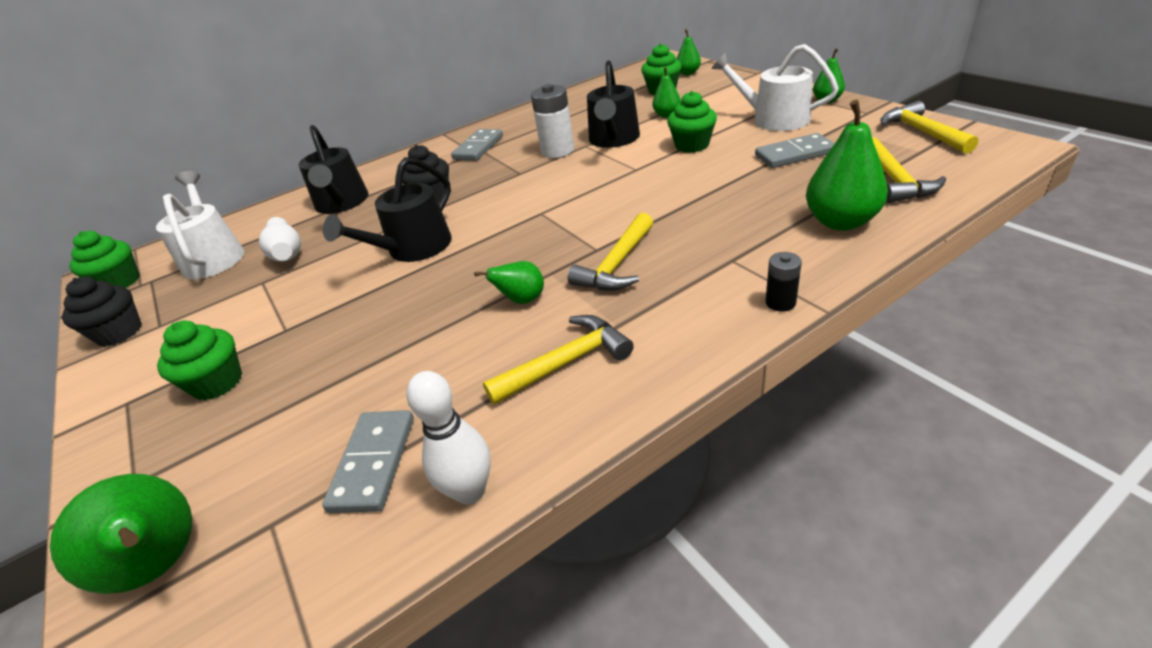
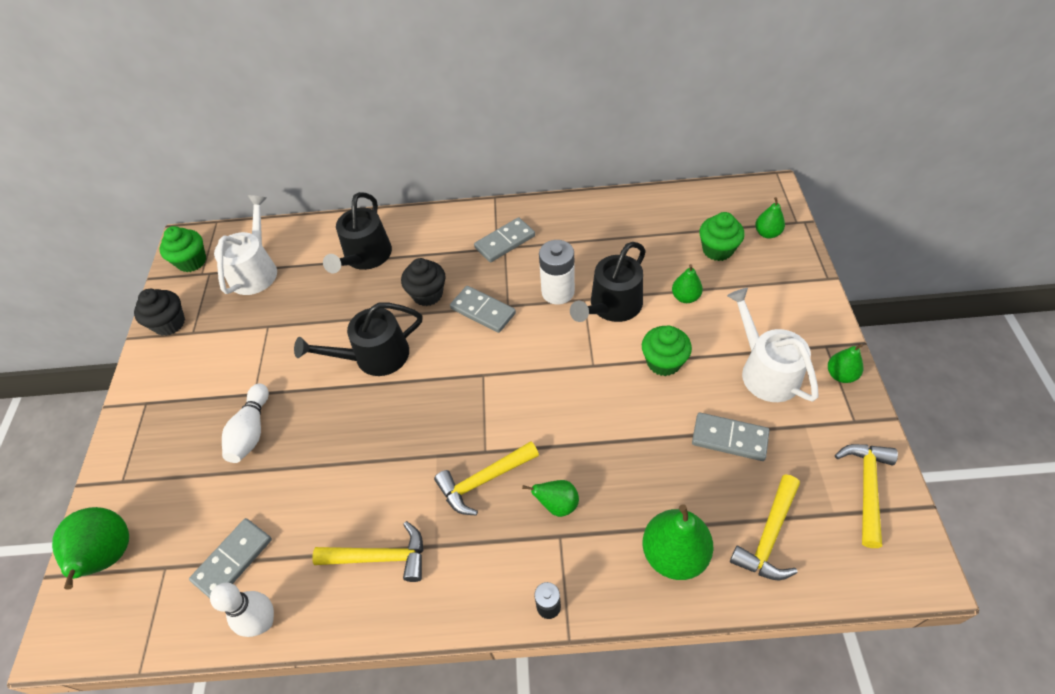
camera: 30 degrees right, 15 degrees up
(217, 382) = (196, 421): green cupcake -> none
(286, 252) = (299, 299): white bowling pin -> white bowling pin (251, 431)
(499, 184) = (483, 311): none -> grey domino
(522, 300) = (399, 472): green pear -> green pear (557, 504)

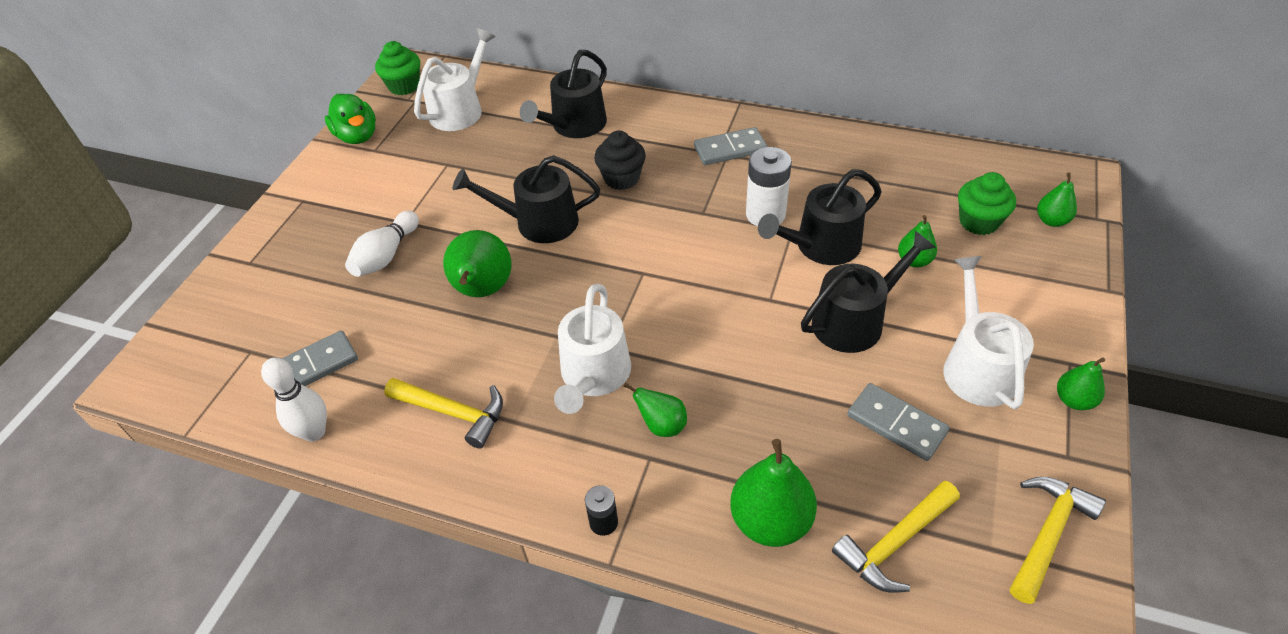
camera: 20 degrees right, 5 degrees down
(109, 556) = (207, 325): green pear -> green pear (483, 290)
(169, 323) = (357, 136): black cupcake -> green duck
(483, 311) = (673, 210): grey domino -> none
(483, 480) = (594, 375): yellow hammer -> white watering can
(663, 362) = (854, 320): green cupcake -> black watering can

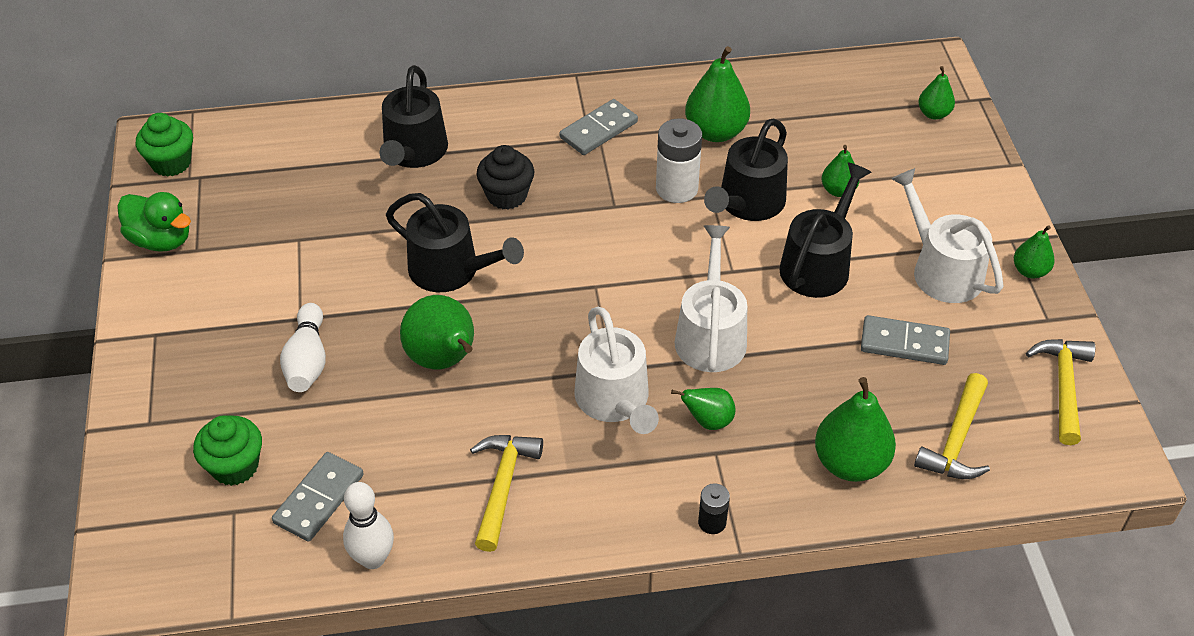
camera: 30 degrees left, 0 degrees up
(453, 413) = (503, 486): yellow hammer -> yellow hammer turned 75 degrees counterclockwise
(460, 110) = (265, 172): white watering can -> white watering can (710, 335)
(538, 222) = (451, 270): black watering can -> black watering can turned 120 degrees counterclockwise
(830, 178) = (715, 132): none -> green pear
(978, 222) = (873, 134): green cupcake -> green cupcake (235, 466)

